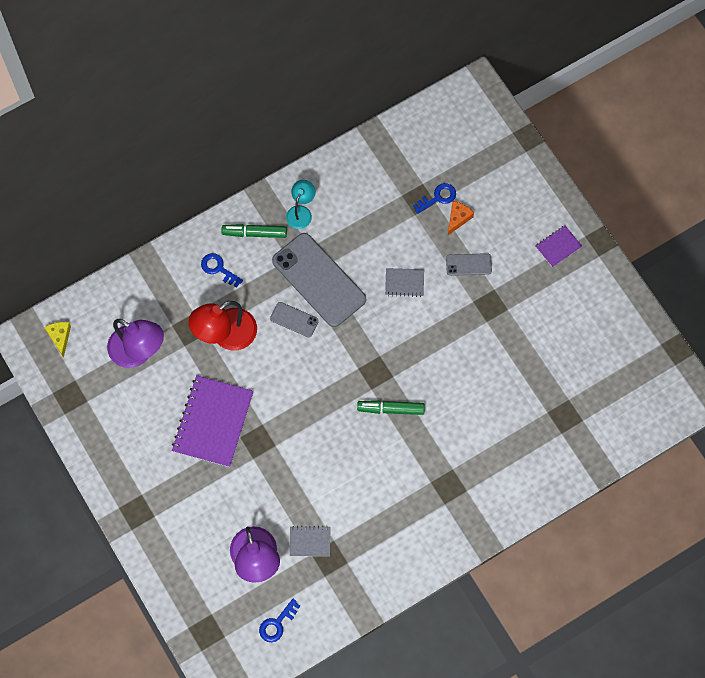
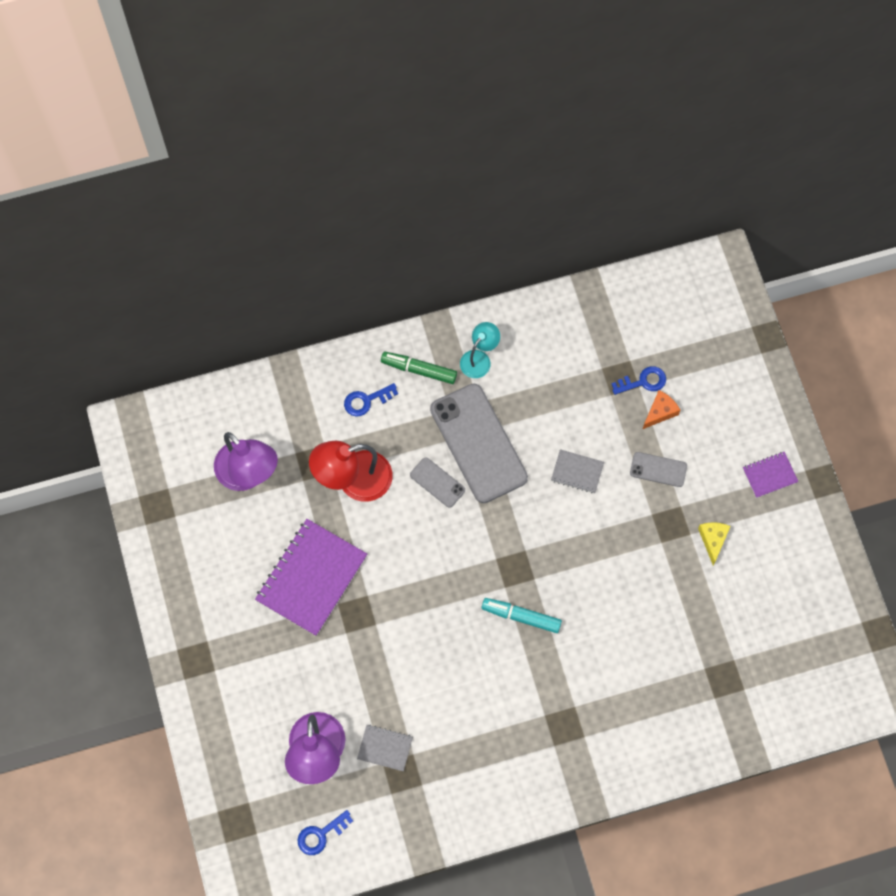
camera: 15 degrees right, 0 degrees up
(60, 337) = (164, 434): yellow cheese -> yellow cheese (713, 540)
(218, 269) = (366, 401): blue key -> blue key turned 75 degrees counterclockwise
(391, 409) = (521, 616): green marker -> turquoise marker

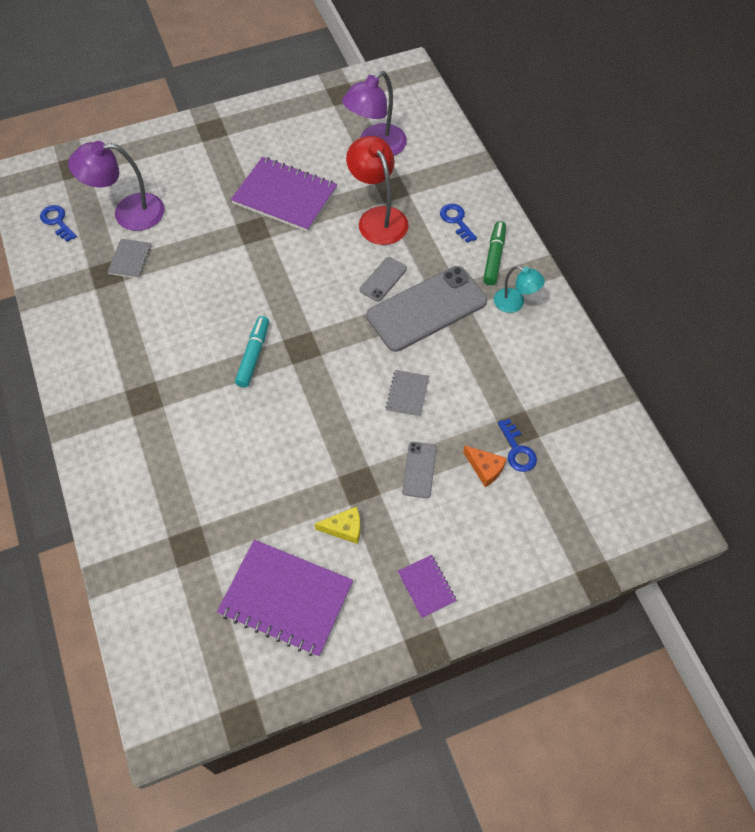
camera: 85 degrees right, 10 degrees down
(776, 594) = (286, 598): none -> purple notebook

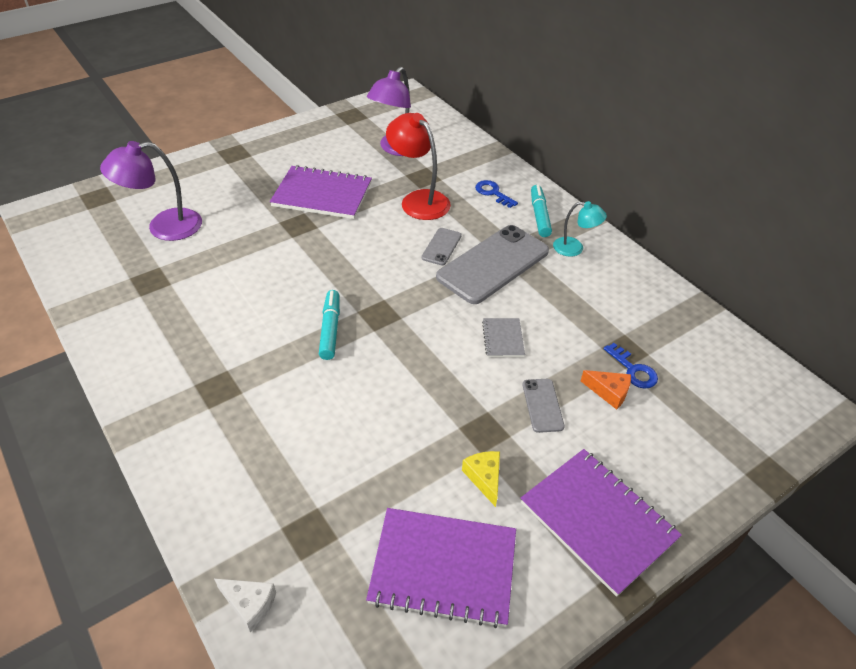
camera: 15 degrees left, 15 degrees down
(57, 221) = (86, 243): blue key -> none
(130, 259) = (174, 265): grey notebook -> none
(130, 594) = (249, 604): none -> white cheese
(344, 528) = (484, 478): yellow cheese -> yellow cheese turned 90 degrees counterclockwise
(426, 586) = (597, 520): purple notebook -> purple notebook, size x2.08
(494, 257) = (539, 215): green marker -> turquoise marker

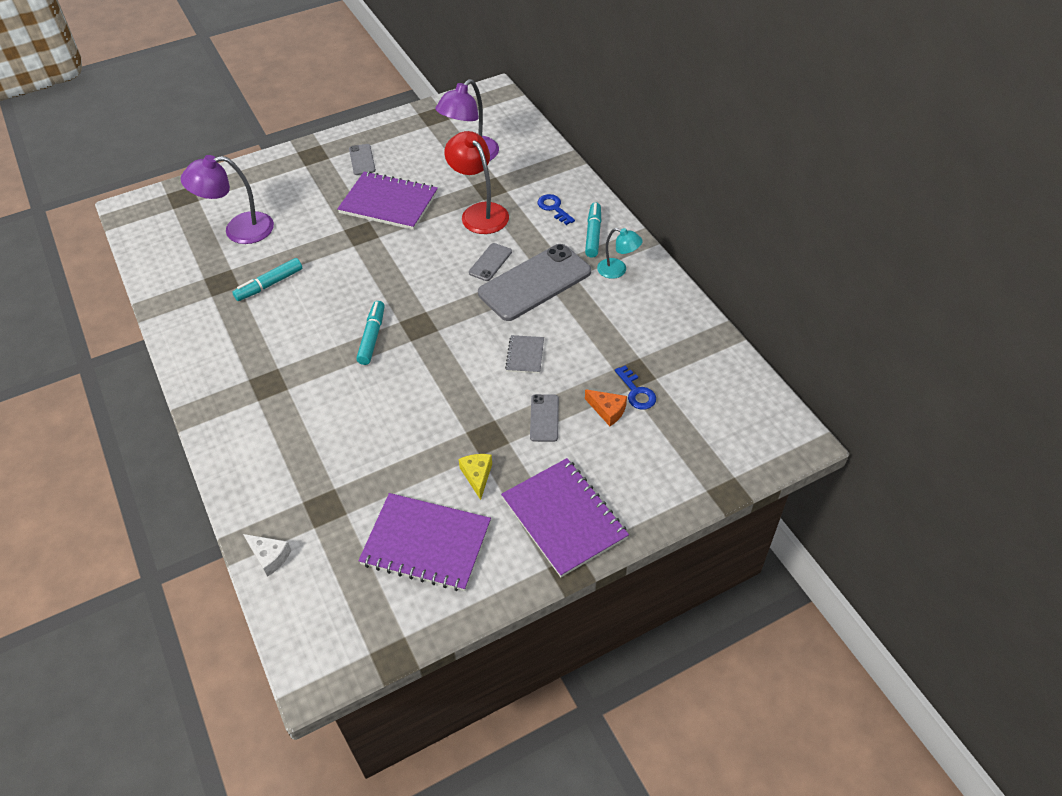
camera: 10 degrees right, 5 degrees up
(205, 280) = (269, 284): none -> turquoise marker
(286, 156) = (362, 160): none -> grey phone

